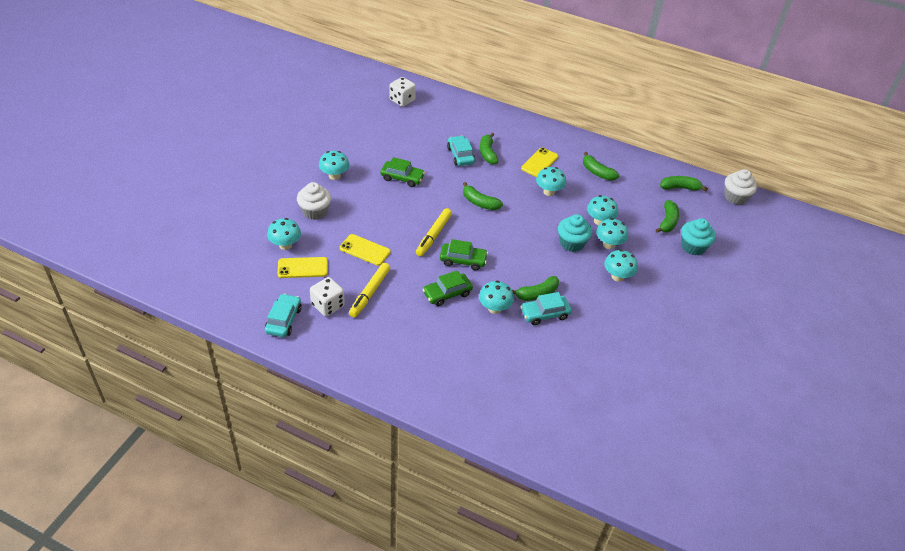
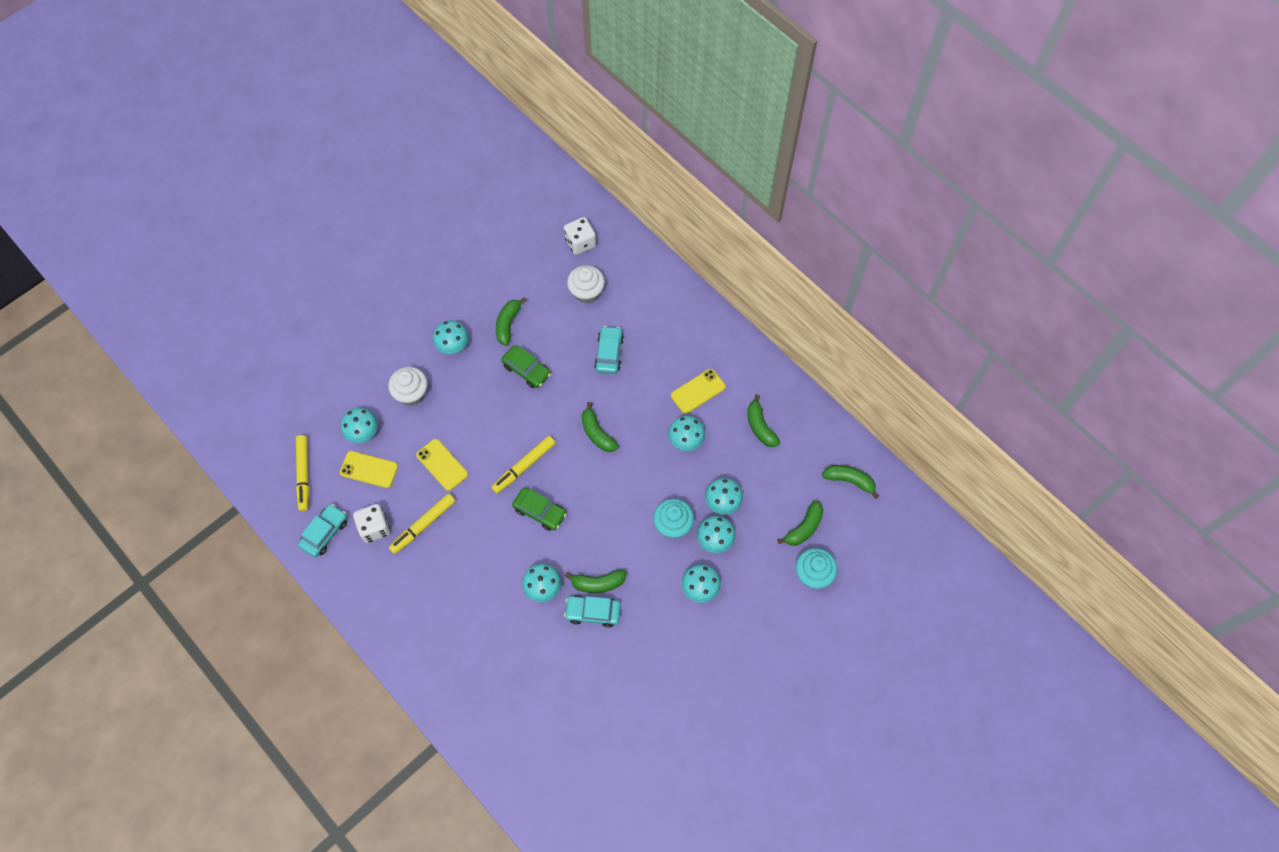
camera: 25 degrees right, 20 degrees up
(245, 285) = (304, 474): none -> yellow marker
(447, 293) = (502, 551): green car -> none
(487, 153) = (643, 359): green banana -> green banana (508, 324)
(735, 197) = (912, 516): white cupcake -> white cupcake (586, 292)

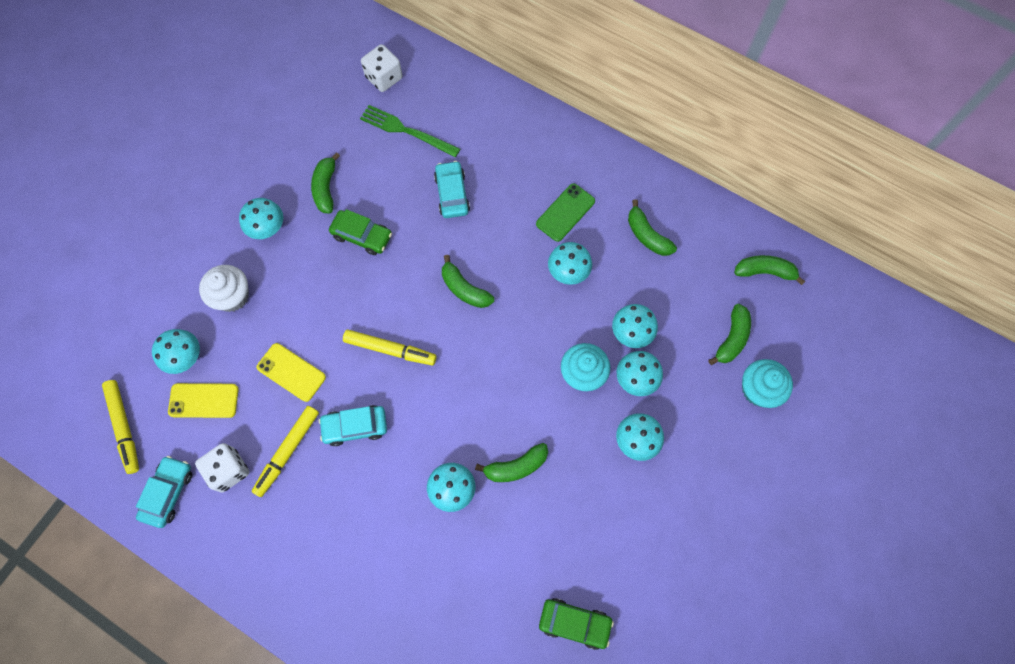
camera: 15 degrees left, 5 degrees up
(524, 466) = (390, 349): yellow marker -> yellow marker turned 105 degrees counterclockwise
(540, 511) = (423, 398): green car -> green car (574, 623)
(586, 292) = (406, 131): white cupcake -> green fork
(593, 612) = (520, 503): turquoise car -> turquoise car (355, 427)
(698, 391) = (565, 212): yellow phone -> green phone

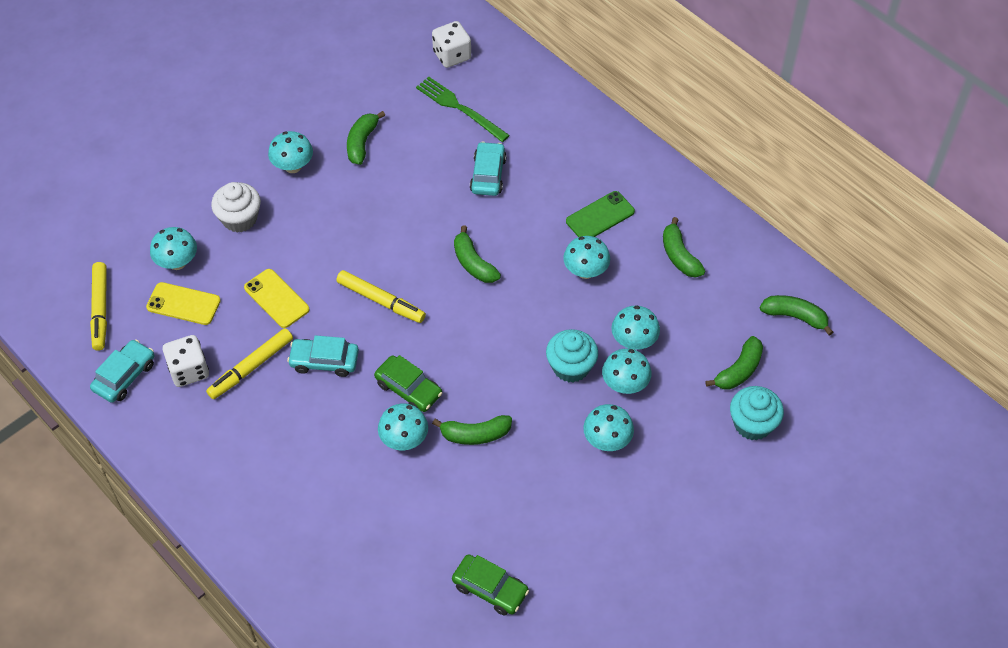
camera: 15 degrees right, 15 degrees down
(362, 236) = (385, 193): green car -> green car (408, 389)

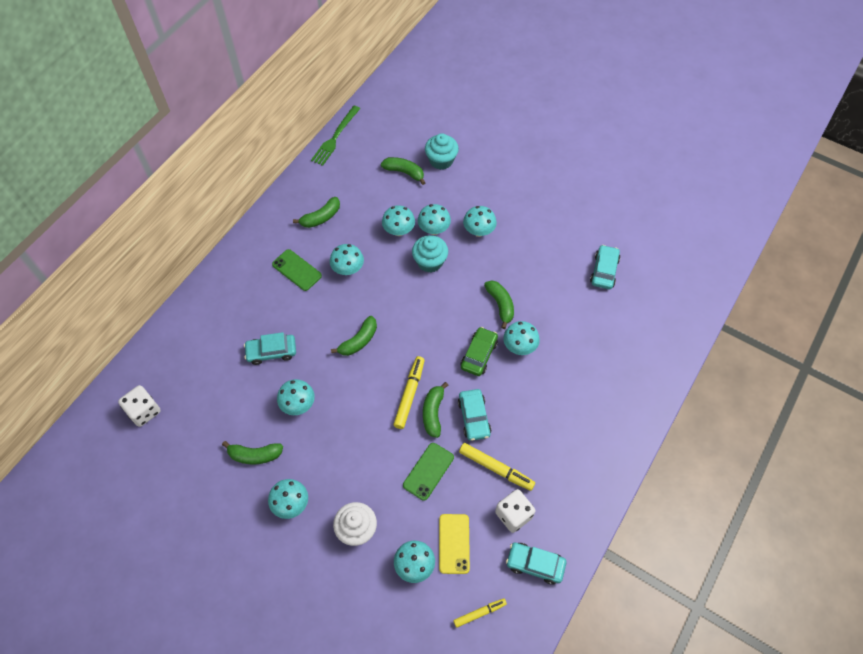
camera: 105 degrees left, 5 degrees up
(100, 309) = (479, 613): yellow marker -> yellow marker, size x0.63
(276, 298) = (428, 471): yellow phone -> green phone
(409, 190) = (298, 404): none -> turquoise mushroom
(459, 108) = (204, 390): green fork -> green fork (335, 137)
(490, 589) = (604, 271): green car -> turquoise car
(795, 317) = (355, 150): green banana -> green banana (433, 413)

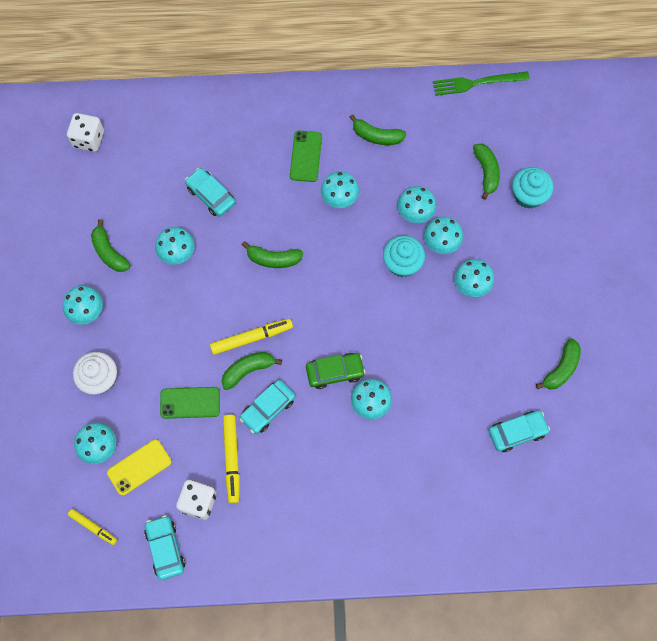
camera: 55 degrees right, 10 degrees up
(500, 305) = (403, 358): green banana -> green banana (561, 368)

